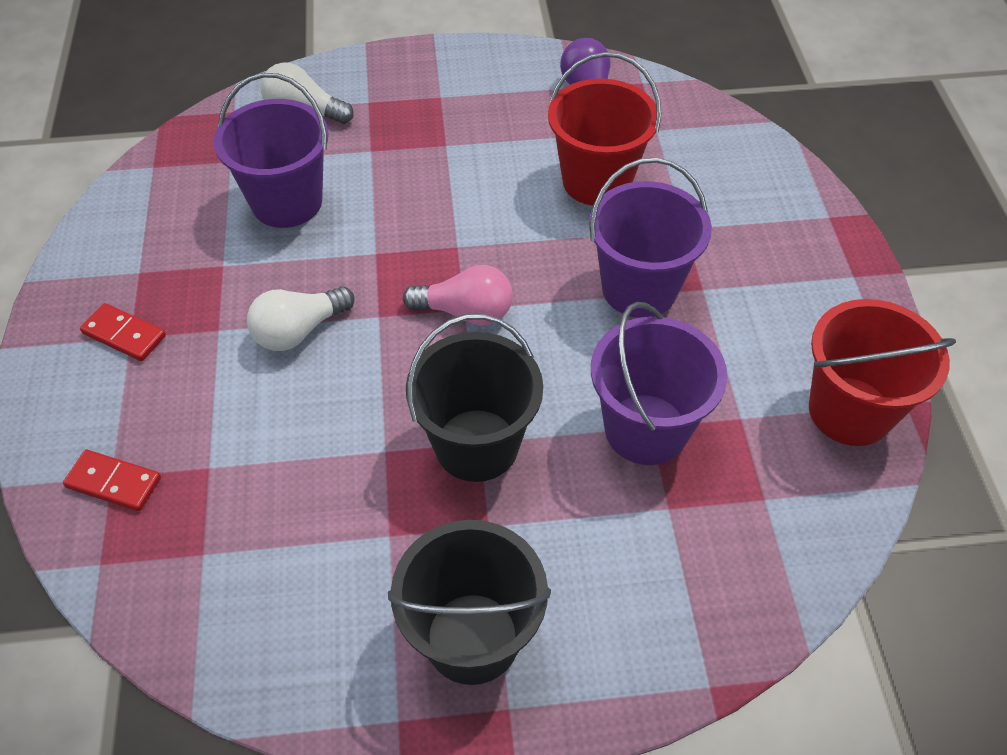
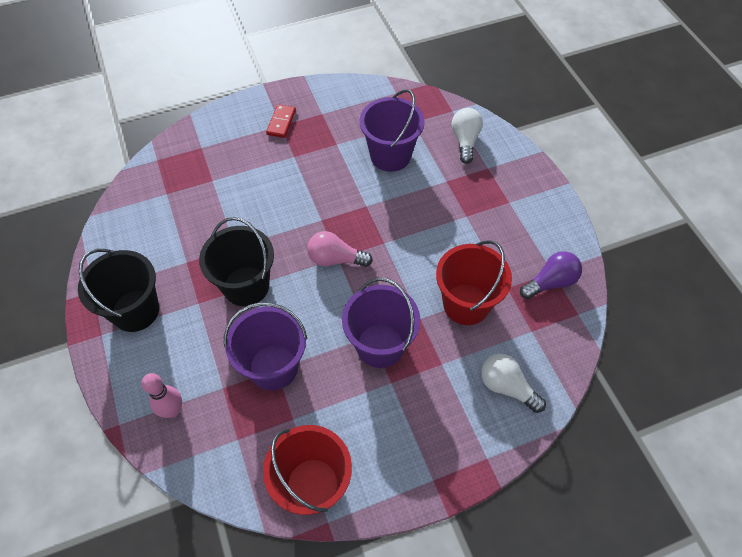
camera: 75 degrees right, 5 degrees up
(113, 483) = (198, 149): red domino -> none
(299, 331) = (301, 189): white light bulb -> white light bulb (506, 387)
(466, 312) = (335, 259): pink light bulb -> pink light bulb turned 105 degrees clockwise
(698, 591) = (173, 410): none -> pink bowling pin

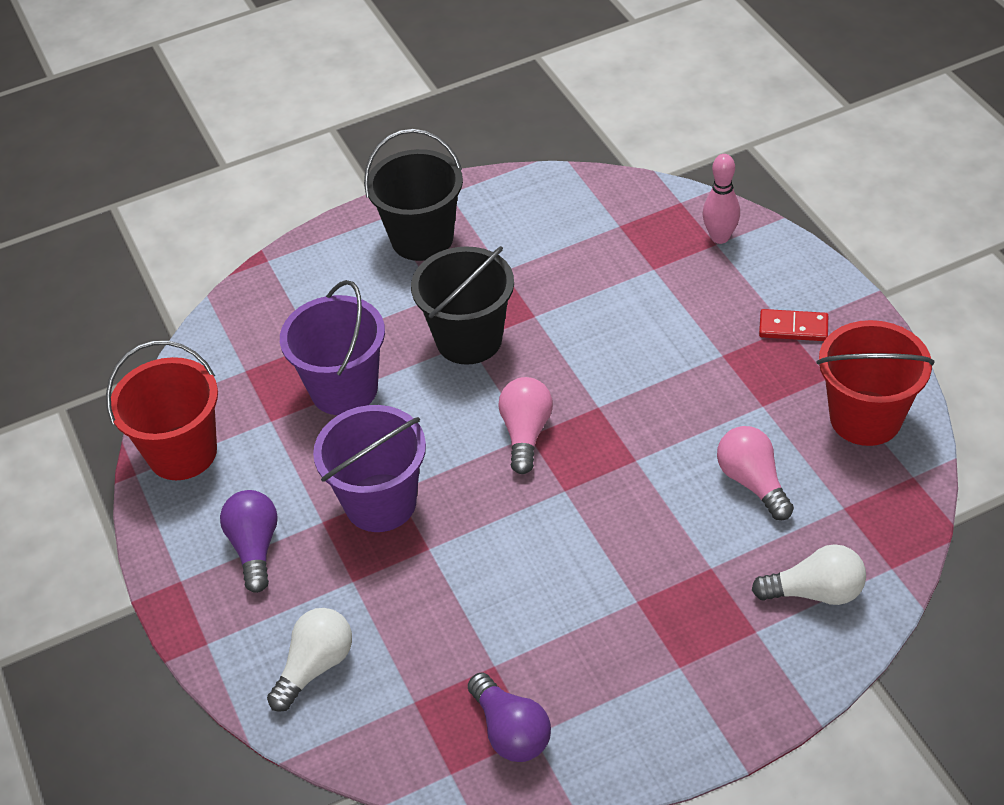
camera: 90 degrees right, 10 degrees down
(173, 410) = (284, 303): pink bowling pin -> pink bowling pin (720, 237)
(390, 156) = (752, 482): purple bucket -> pink light bulb
(409, 427) = (255, 547): none -> purple light bulb
(466, 304) = (458, 608): red bucket -> red bucket (865, 418)

